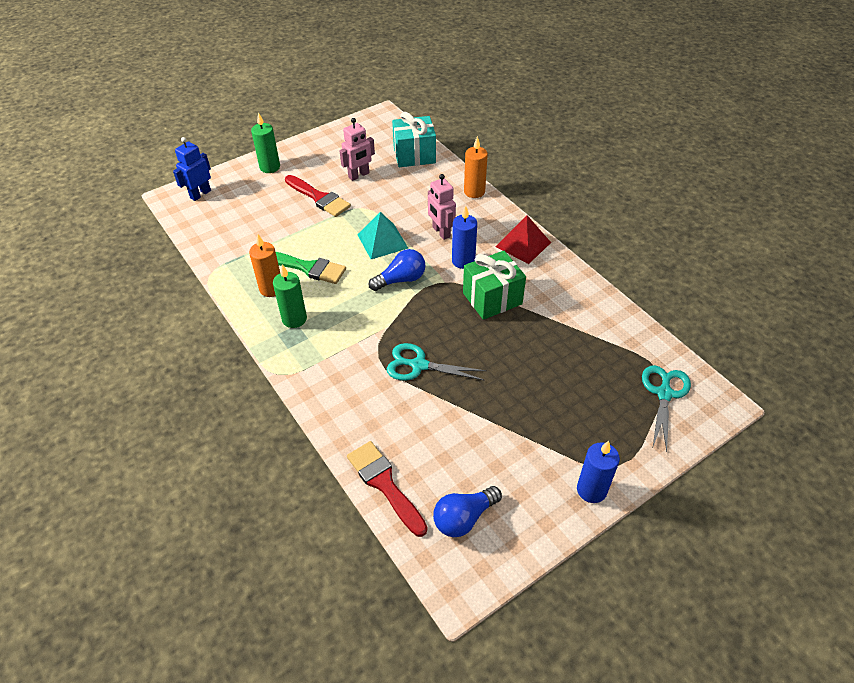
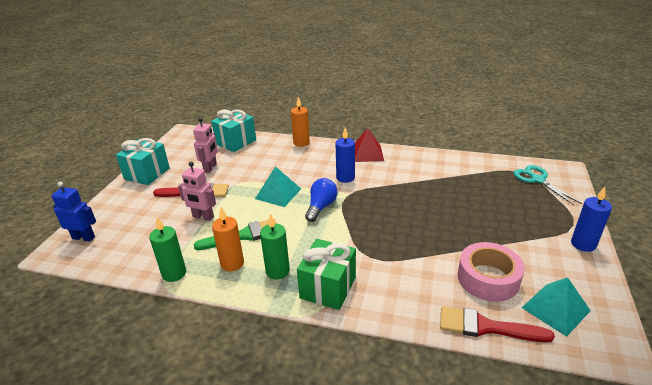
camera: 40 degrees left, 15 degrees down
(200, 194) = (84, 237): blue robot -> blue robot turned 105 degrees clockwise
(270, 167) = (129, 193): green candle -> green candle (174, 273)
(303, 152) = (147, 174): none -> turquoise gift
(419, 365) = (401, 245): turquoise scissors -> none
(441, 232) = (310, 171): pink robot -> pink robot (203, 217)
(447, 449) = (488, 278): none -> pink tape
(464, 518) = (555, 309): blue light bulb -> turquoise pyramid
(492, 298) = (390, 186): green gift -> green gift (328, 287)

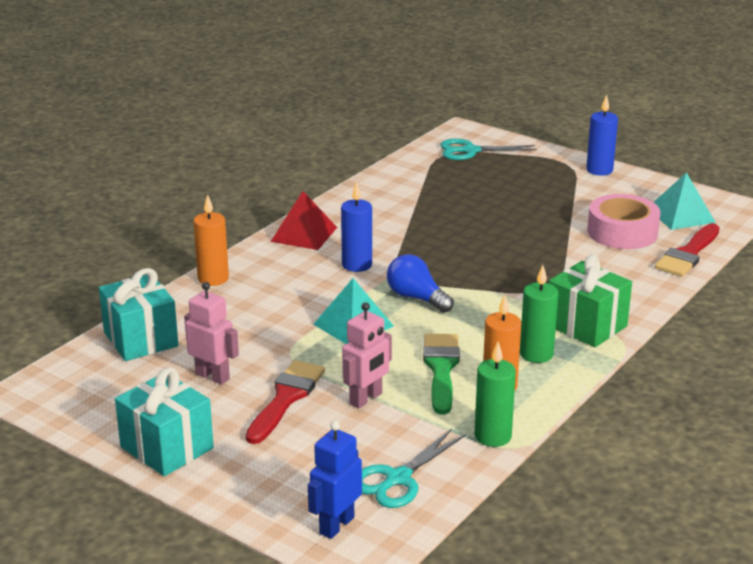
camera: 70 degrees left, 5 degrees down
(126, 247) = (397, 479): none -> turquoise scissors

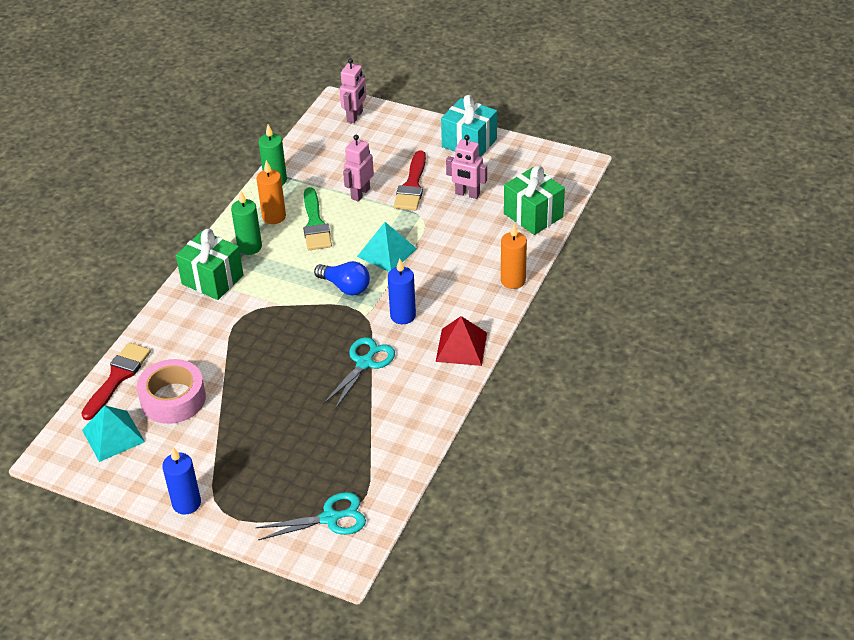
camera: 170 degrees right, 15 degrees up
(140, 339) = (533, 215): turquoise gift -> green gift
(336, 525) = (355, 116): blue robot -> pink robot
(397, 479) = (328, 146): turquoise scissors -> turquoise scissors (365, 363)

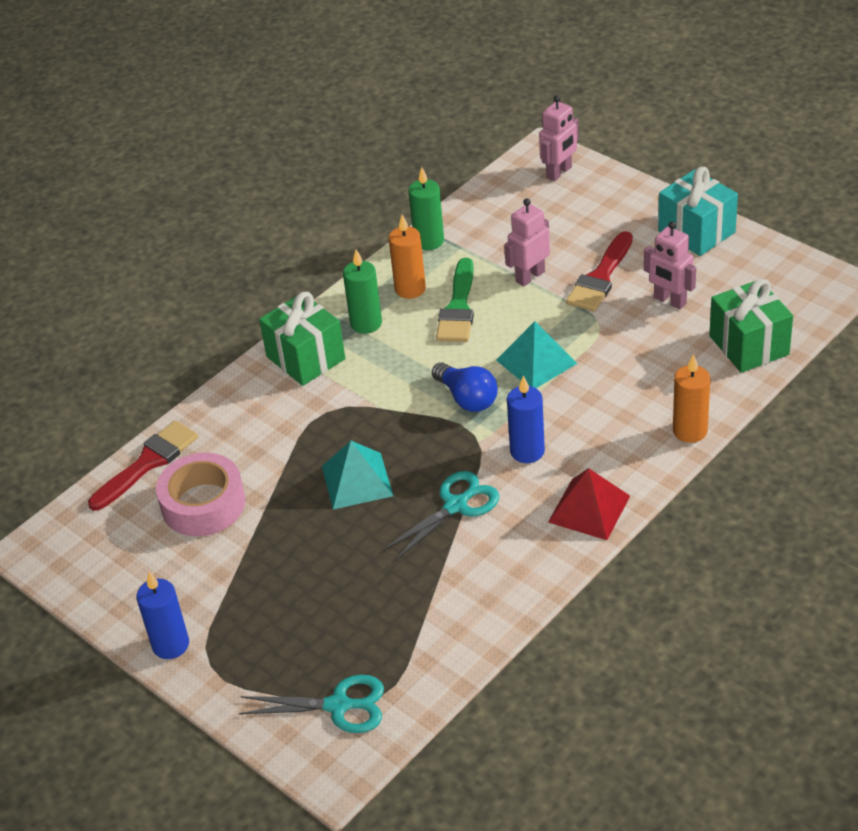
camera: 20 degrees right, 0 degrees up
(113, 436) = (116, 537): turquoise pyramid -> turquoise pyramid (357, 481)

